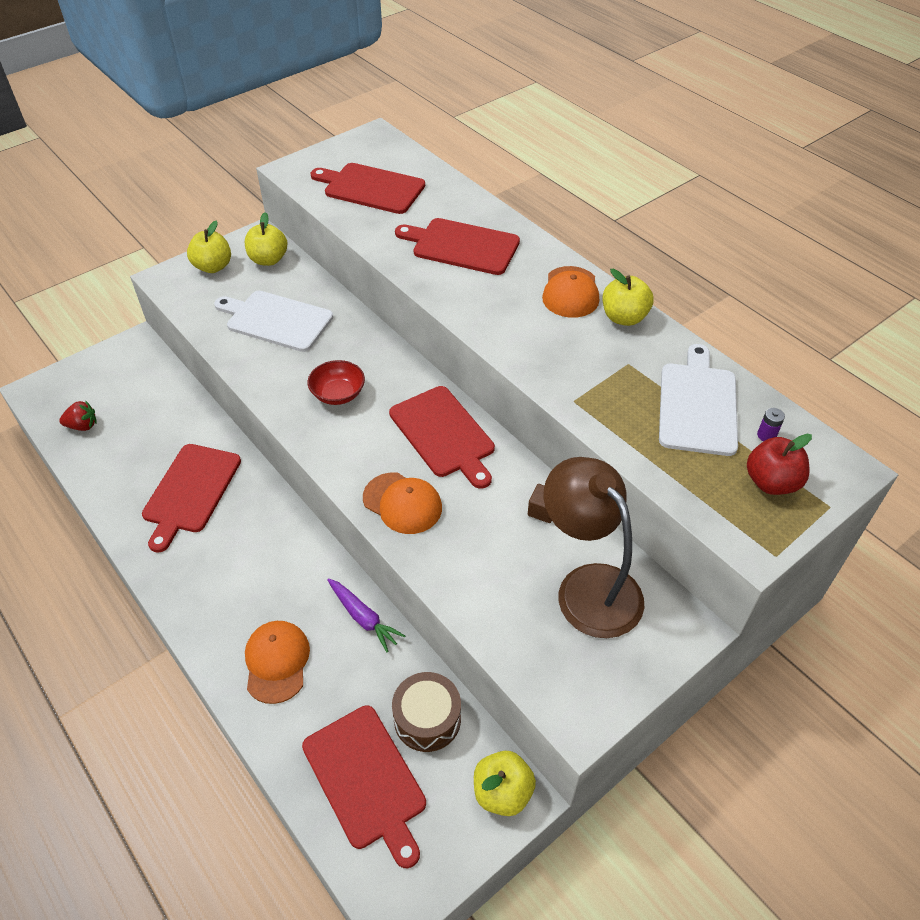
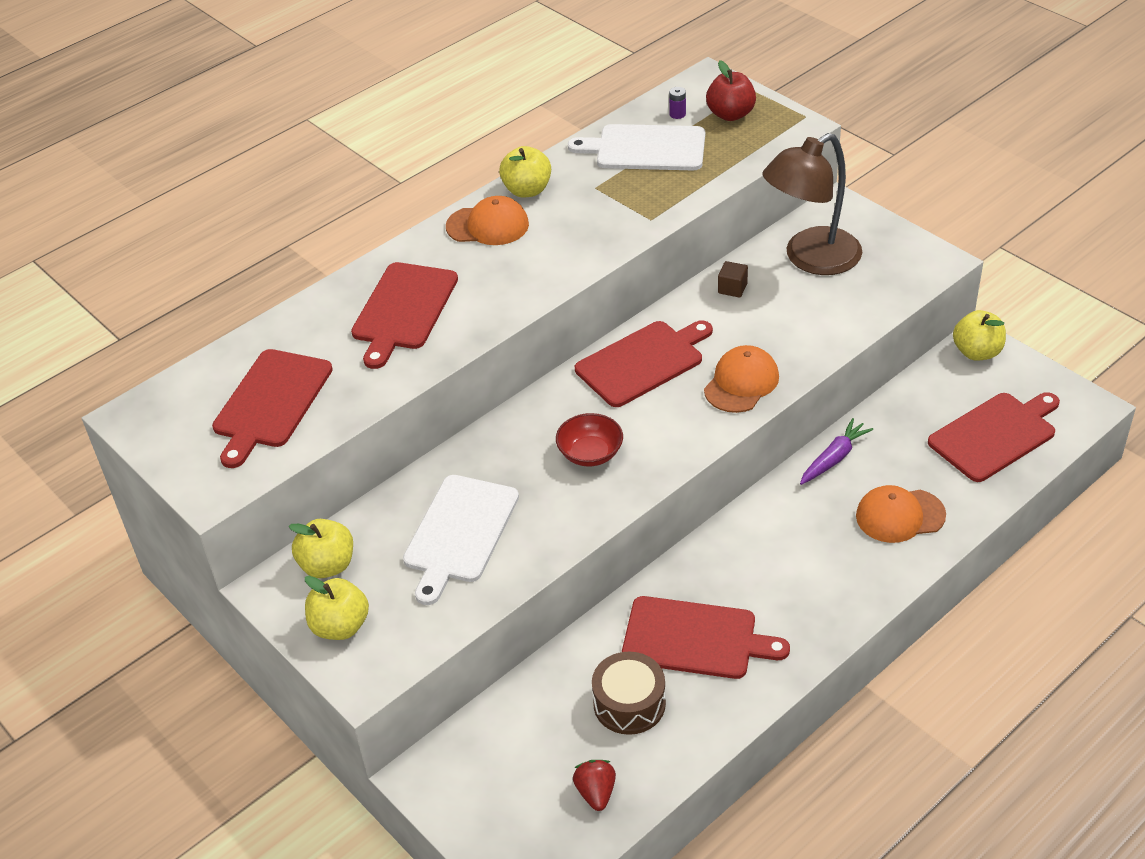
camera: 90 degrees left, 5 degrees down
(427, 719) = (926, 402): brown drum -> brown drum (629, 703)

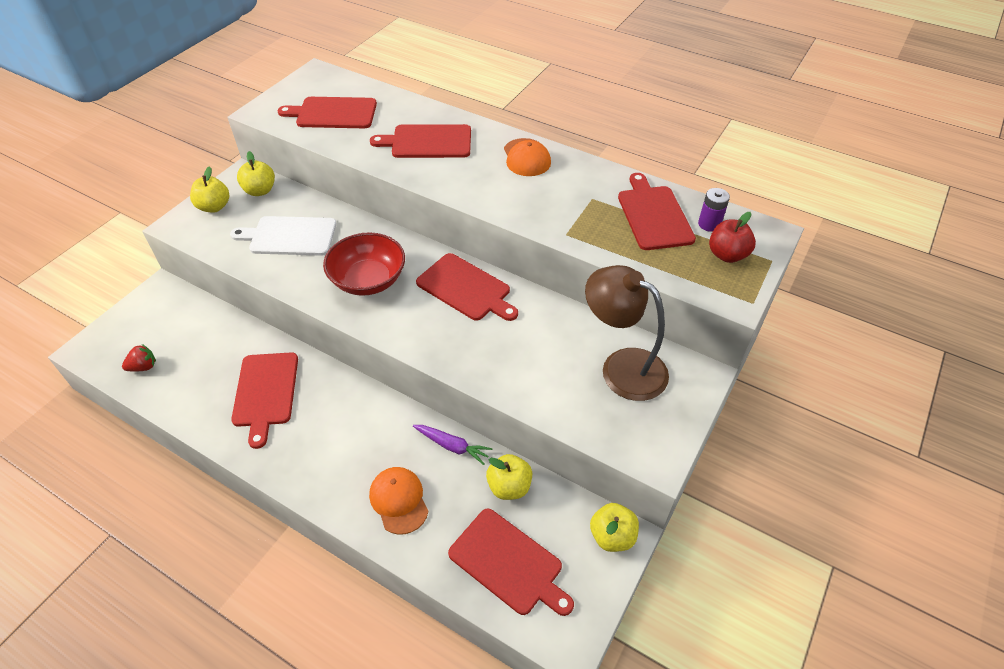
camera: 70 degrees right, 5 degrees up
(527, 190) = (573, 167): yellow apple -> yellow apple (509, 486)
(590, 453) = (368, 280): red bowl -> red bowl, size x1.70
(629, 703) = (211, 369): brown drum -> none
(646, 148) = (653, 215): white cutting board -> red cutting board
(677, 114) = (709, 224): purple battery -> purple battery, size x1.61
(732, 288) = (565, 323): brown cube -> none
(741, 383) = (458, 347): orange cap -> none

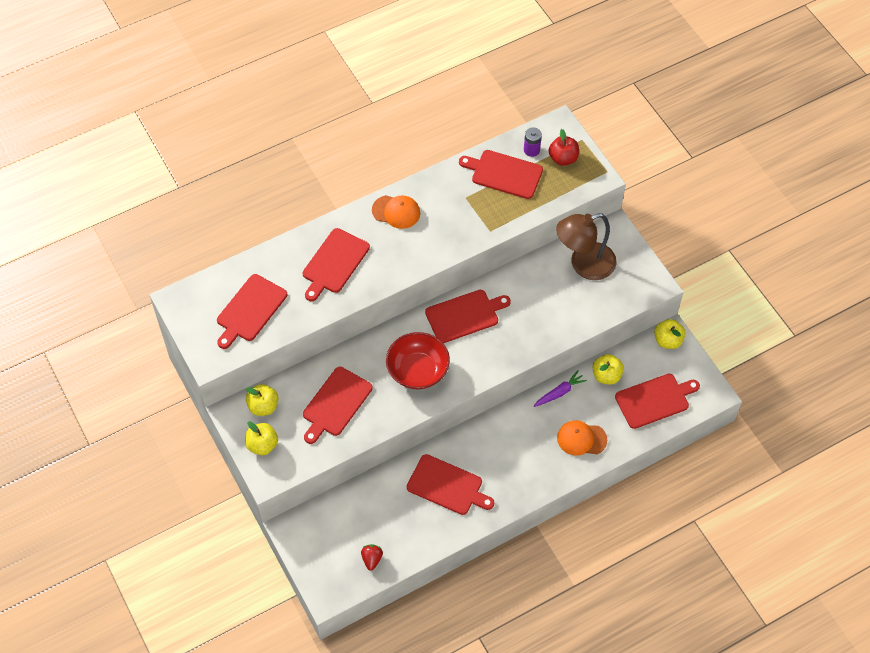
camera: 60 degrees left, 10 degrees up
(289, 236) = (336, 404): white cutting board -> red cutting board

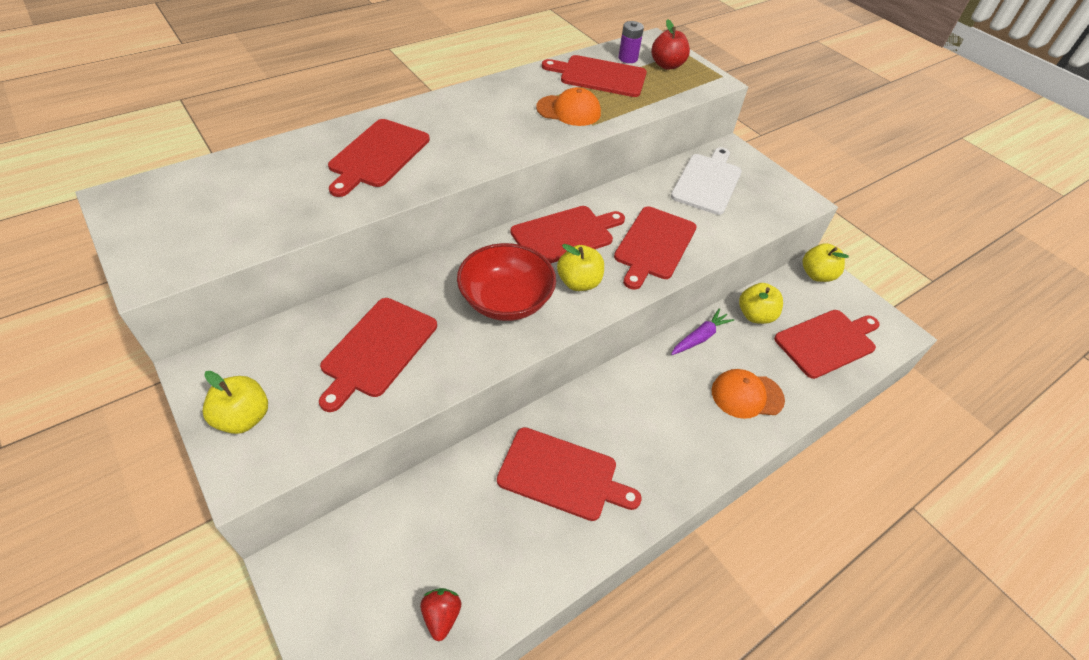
camera: 10 degrees left, 10 degrees down
(250, 310) = (238, 208): red cutting board -> red cutting board (654, 245)
(263, 406) = (255, 358): yellow apple -> yellow apple (579, 282)
(396, 212) = (465, 107): orange cap -> orange cap (569, 110)
(584, 264) = (707, 182): brown lamp -> white cutting board

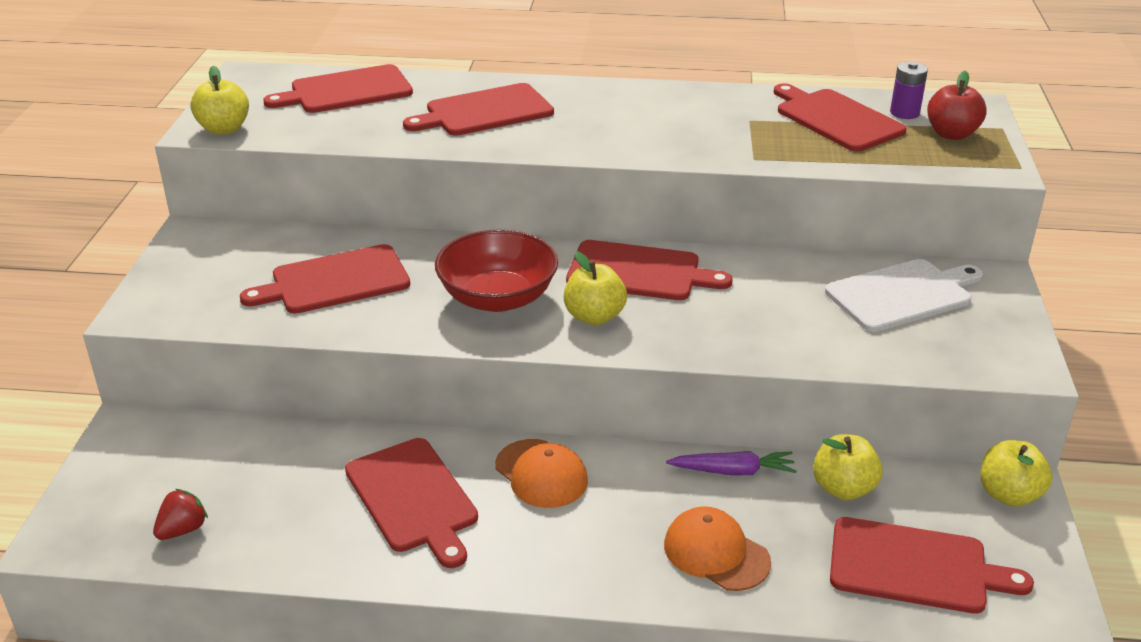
camera: 45 degrees right, 15 degrees down
(243, 418) = (181, 278): yellow apple -> yellow apple (224, 129)
(569, 110) = (744, 138): orange cap -> orange cap (541, 474)
(654, 245) = (733, 323): red cutting board -> red cutting board (346, 91)

